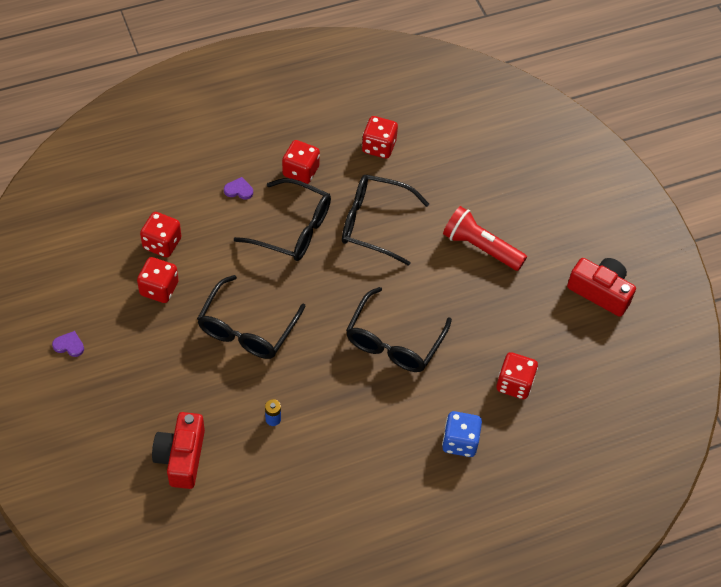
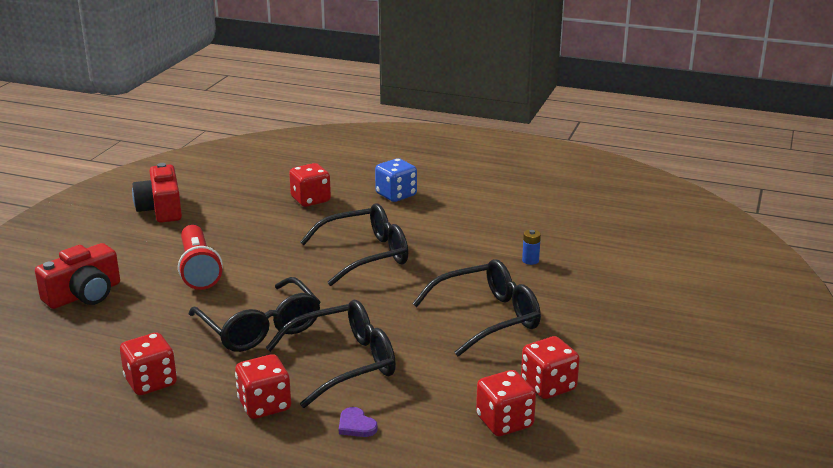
camera: 135 degrees left, 30 degrees down
(69, 345) = (695, 389): purple heart -> none
(181, 457) = (638, 274): red camera -> red camera (84, 295)
(293, 229) = (344, 363): black glasses -> black glasses turned 90 degrees clockwise

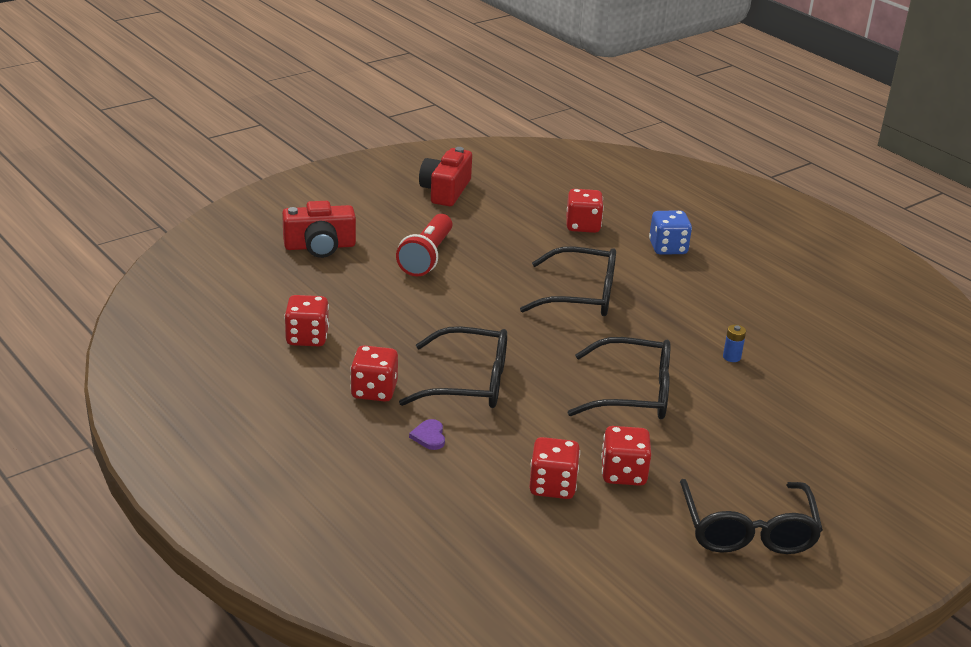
camera: 30 degrees right, 5 degrees up
(260, 328) = (430, 327): black glasses -> black glasses (747, 530)

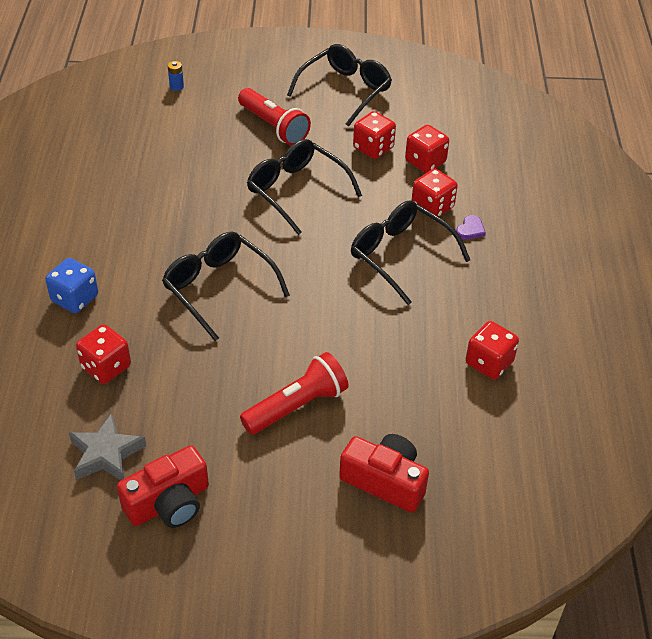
camera: 140 degrees left, 15 degrees up
(374, 391) = (477, 284): red dice -> red dice (432, 207)
(514, 194) = (106, 454): none -> grey star
(731, 357) = (190, 181): blue battery -> blue battery (176, 86)
(748, 445) = (274, 127): none -> red flashlight

